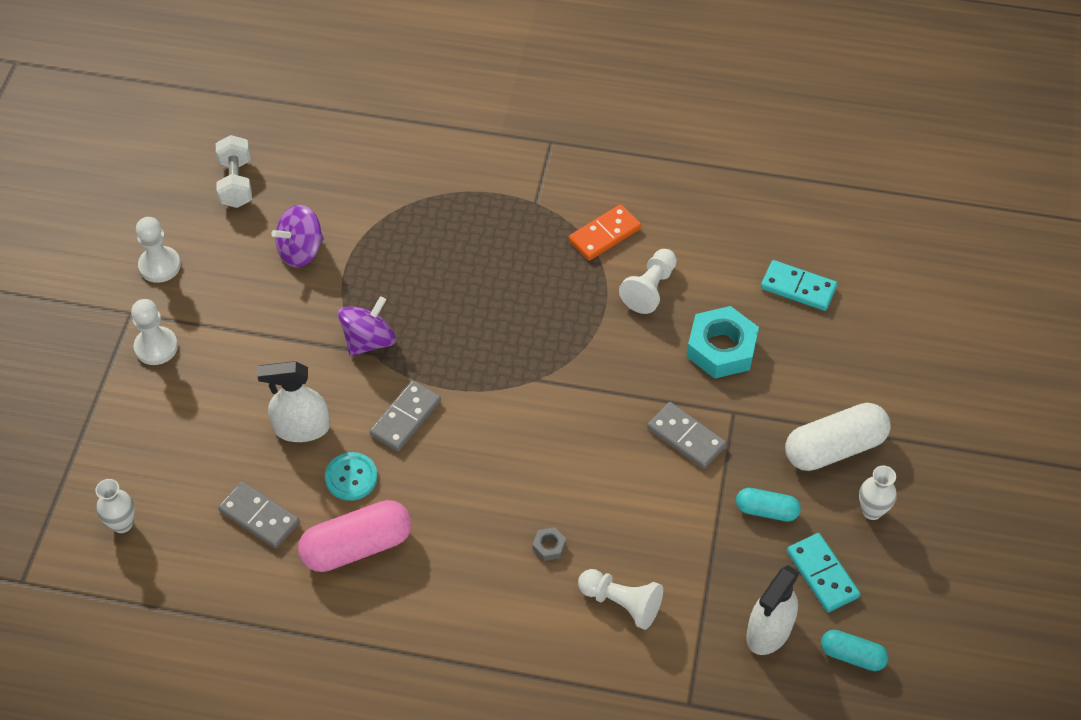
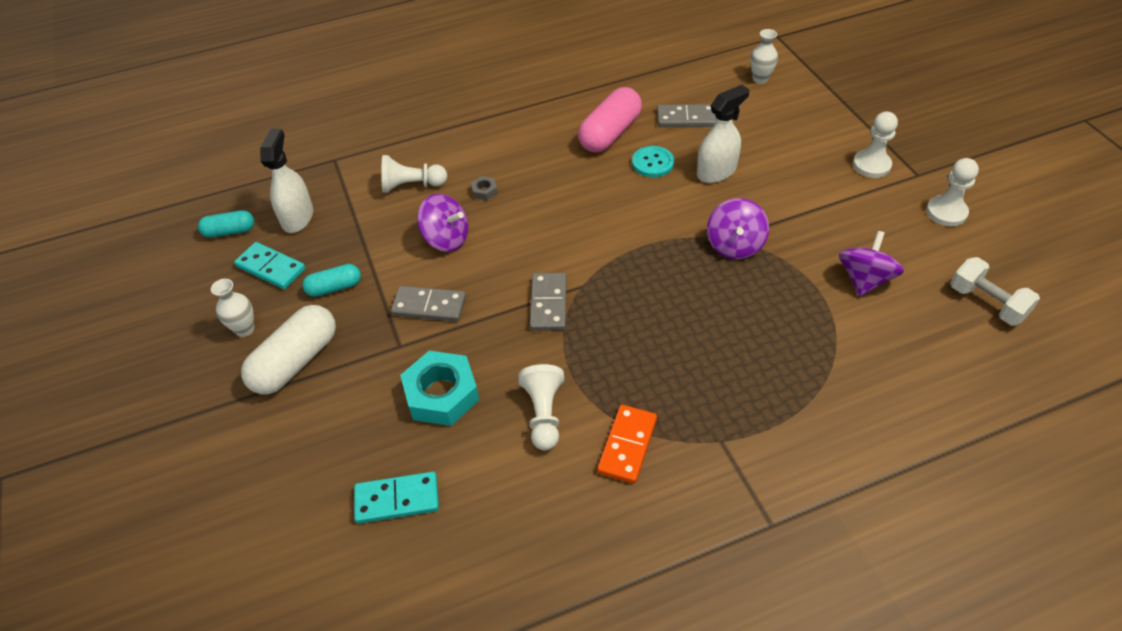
camera: 150 degrees right, 5 degrees down
(405, 418) = (653, 212): grey domino -> grey domino (548, 304)
(626, 506) = (446, 239): none -> purple spinning top

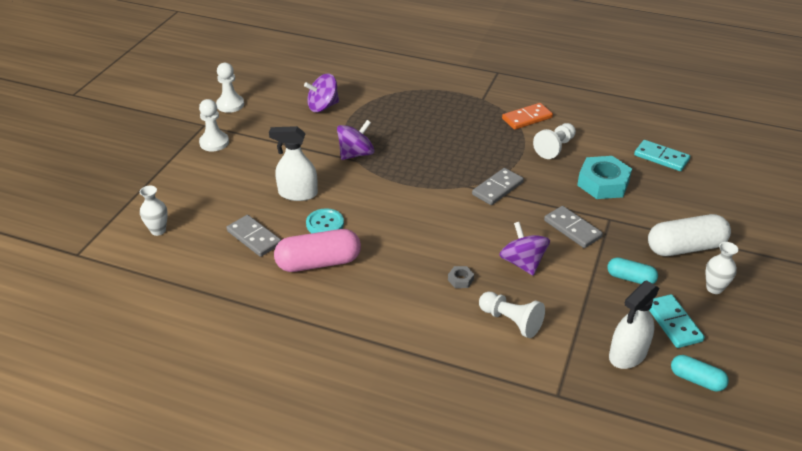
camera: 140 degrees left, 10 degrees down
(987, 303) = (291, 72): white dumbbell -> none

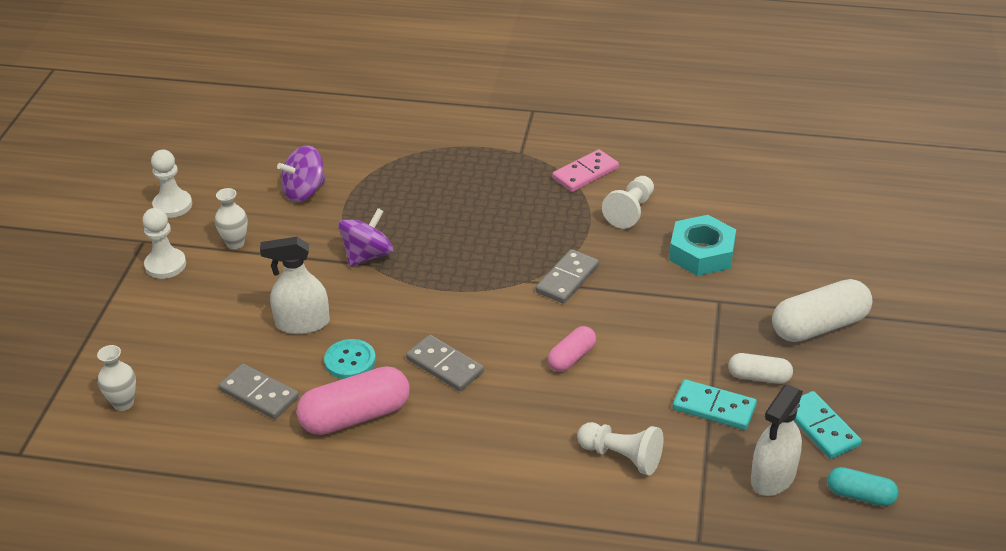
camera: 10 degrees left, 0 degrees up
(460, 280) = (546, 411): grey nut -> none
(488, 244) = (571, 357): none -> pink capsule
(522, 263) = (620, 377): purple spinning top -> none
(527, 118) = (585, 173): orange domino -> pink domino
(572, 229) = (674, 321): grey domino -> grey domino (444, 366)
(630, 278) = (759, 377): turquoise capsule -> white capsule
(661, 157) = (769, 207): turquoise domino -> turquoise domino (714, 407)
(714, 288) = (863, 375): white vase -> white vase (235, 243)

